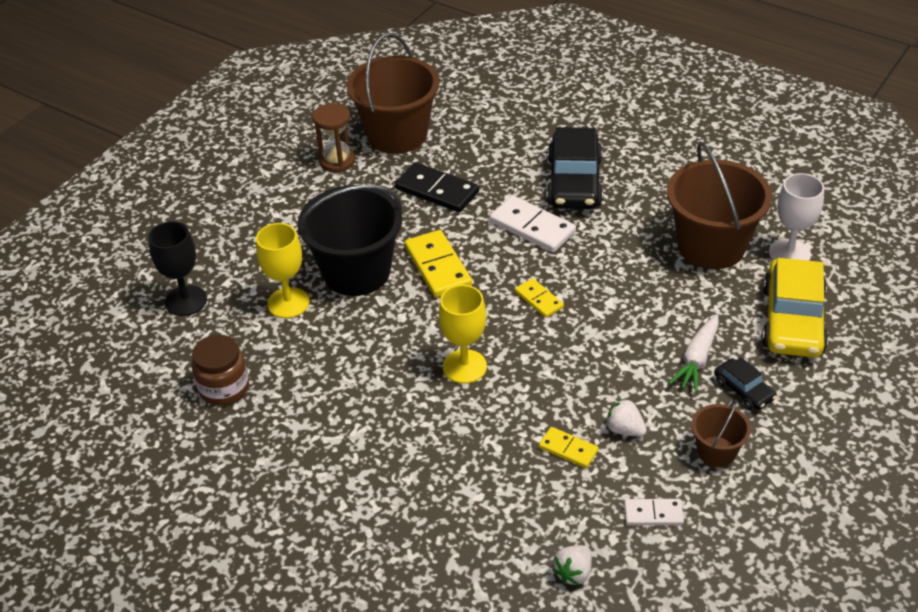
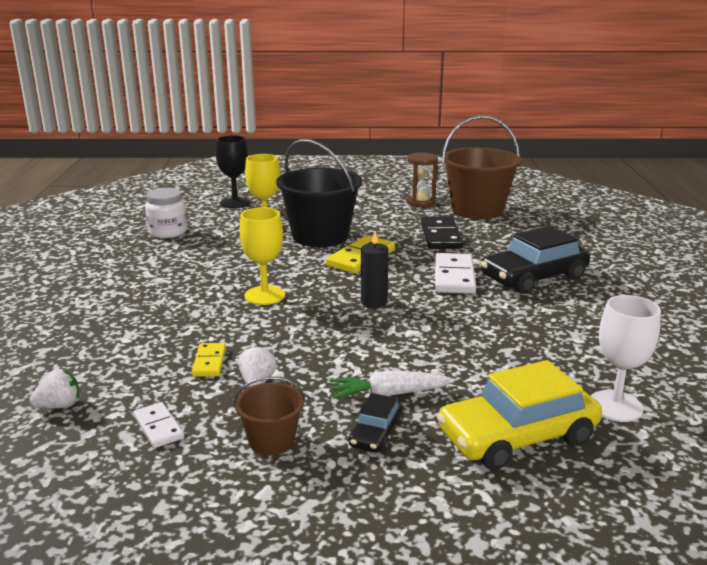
camera: 55 degrees right, 20 degrees down
(224, 388) = (168, 232): brown jar -> white jar
(539, 300) = (374, 302): yellow domino -> black candle
(573, 573) = (59, 406): white strawberry -> white strawberry turned 150 degrees clockwise
(711, 246) = (556, 359): brown bucket -> none

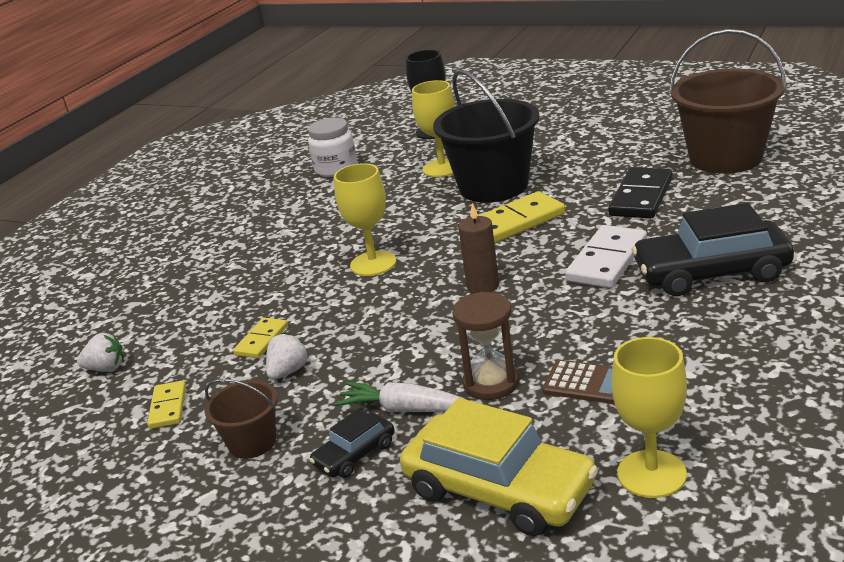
camera: 30 degrees right, 5 degrees up
(158, 427) = (168, 407): white domino -> yellow domino
(374, 302) = (483, 286): black candle -> brown candle
(420, 202) = (658, 141): brown hourglass -> brown hourglass (491, 383)
(513, 355) = (586, 383): none -> brown calculator
(517, 436) = (499, 489): yellow car -> yellow car turned 150 degrees counterclockwise
(615, 406) = (651, 474): white goblet -> yellow goblet

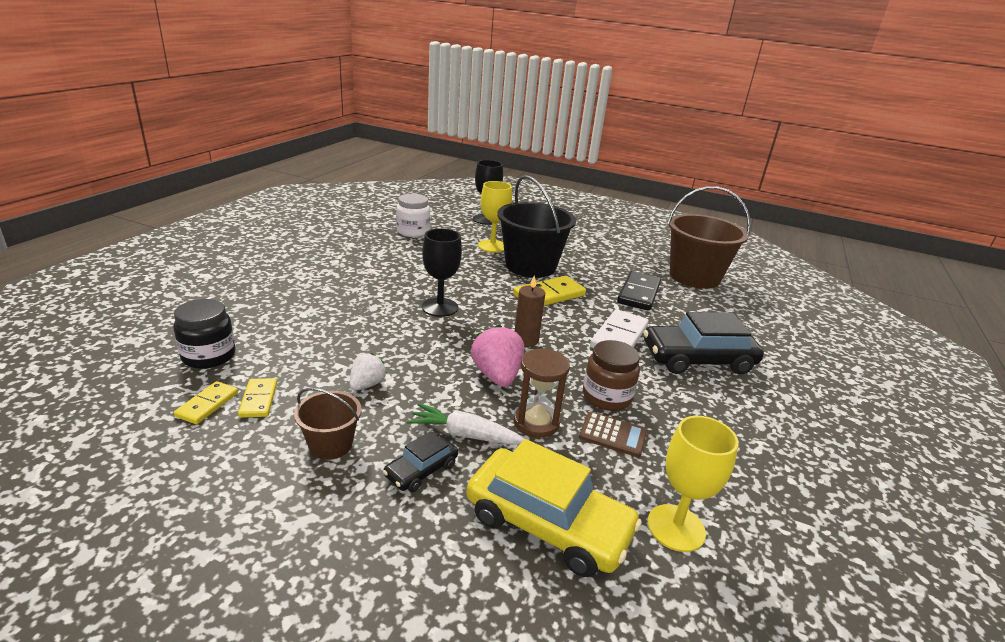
camera: 10 degrees left, 0 degrees up
(106, 368) = (209, 356): white strawberry -> black jar
(262, 340) = (346, 354): yellow domino -> yellow domino (207, 405)
(373, 263) = (440, 307): yellow goblet -> black goblet
(444, 336) = (497, 376): none -> pink strawberry
(582, 339) = (606, 397): none -> brown jar

